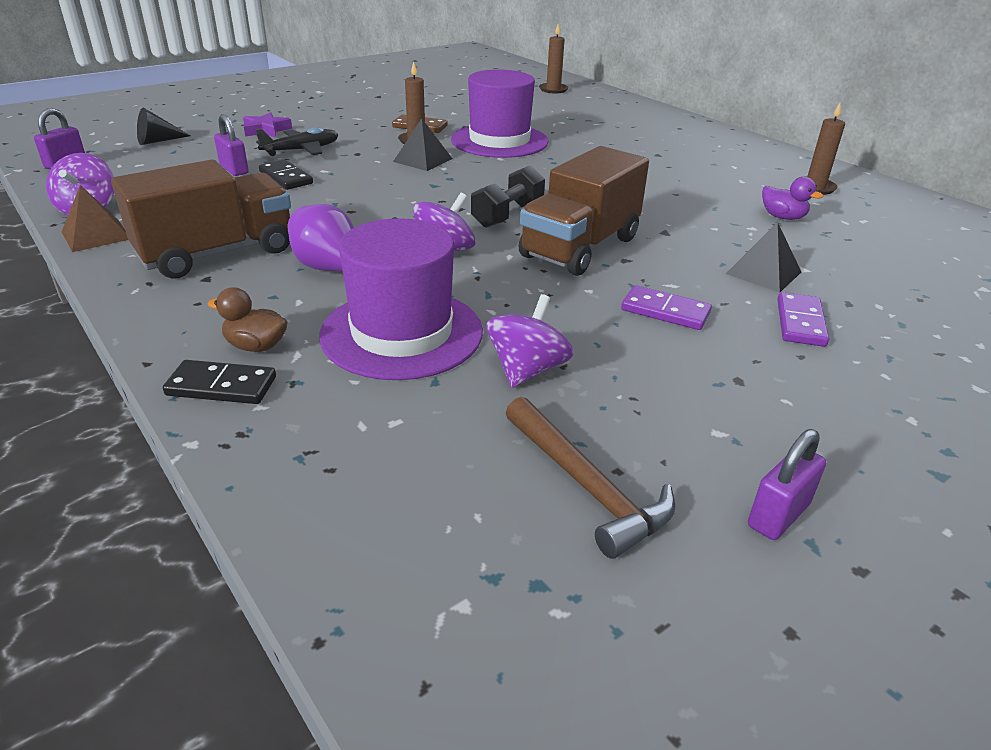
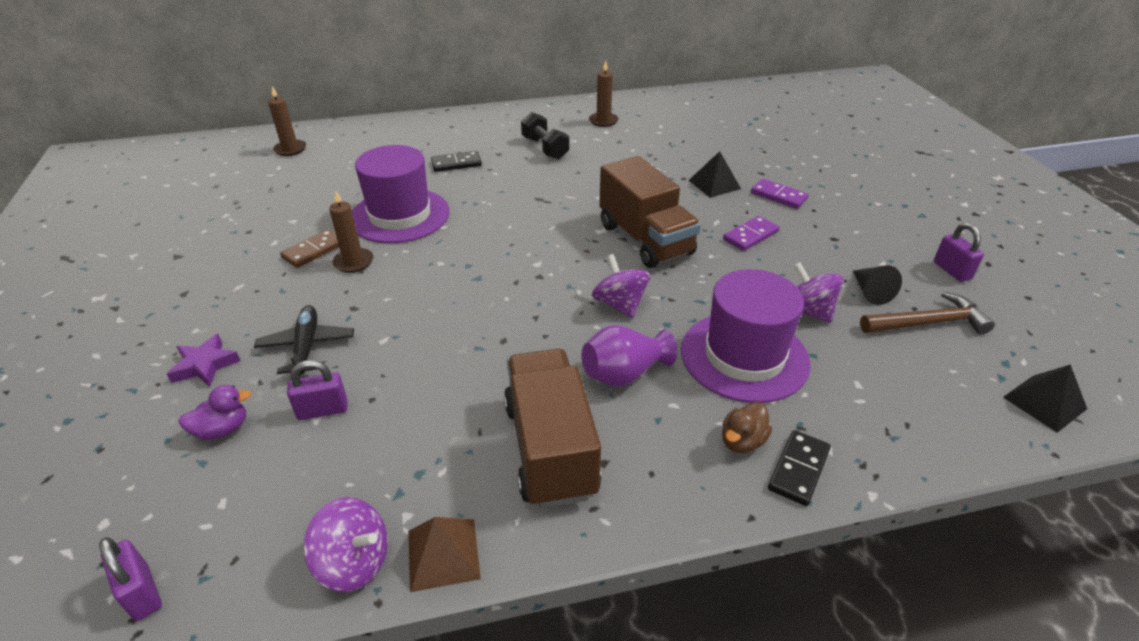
camera: 65 degrees left, 5 degrees up
(158, 141) = (142, 476): black cone -> black cone (870, 292)
(286, 178) = (383, 371): black domino -> black domino (456, 164)
(423, 160) = (410, 270): black pyramid -> black pyramid (1044, 403)
(507, 215) = (568, 255): black dumbbell -> black dumbbell (545, 148)
(782, 217) = (641, 149): purple duck -> purple duck (222, 429)

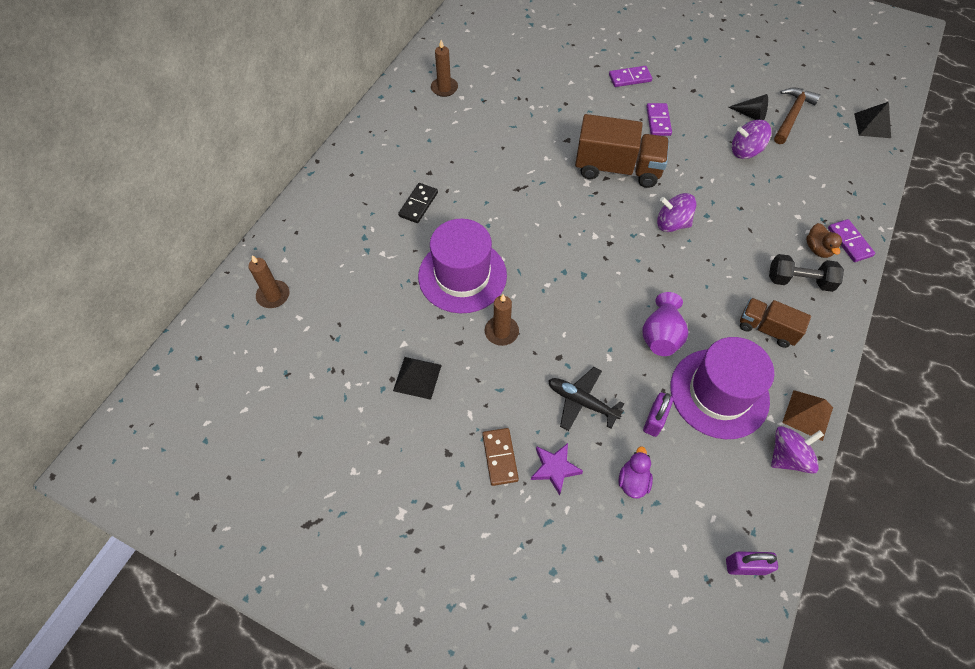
camera: 50 degrees left, 20 degrees up
(314, 251) = (463, 349): brown domino -> brown domino (500, 457)
(545, 148) = (449, 143): black dumbbell -> black dumbbell (799, 281)
(550, 448) = (766, 329): brown truck -> brown truck, size x0.58
(624, 374) = (733, 261): purple vase -> purple vase (661, 335)
(714, 184) = (588, 95): black pyramid -> black pyramid (417, 377)
(744, 356) = (759, 203): purple hat -> purple hat (719, 393)
(798, 469) = (849, 242): black domino -> purple domino
(951, 270) = (761, 71): purple padlock -> none

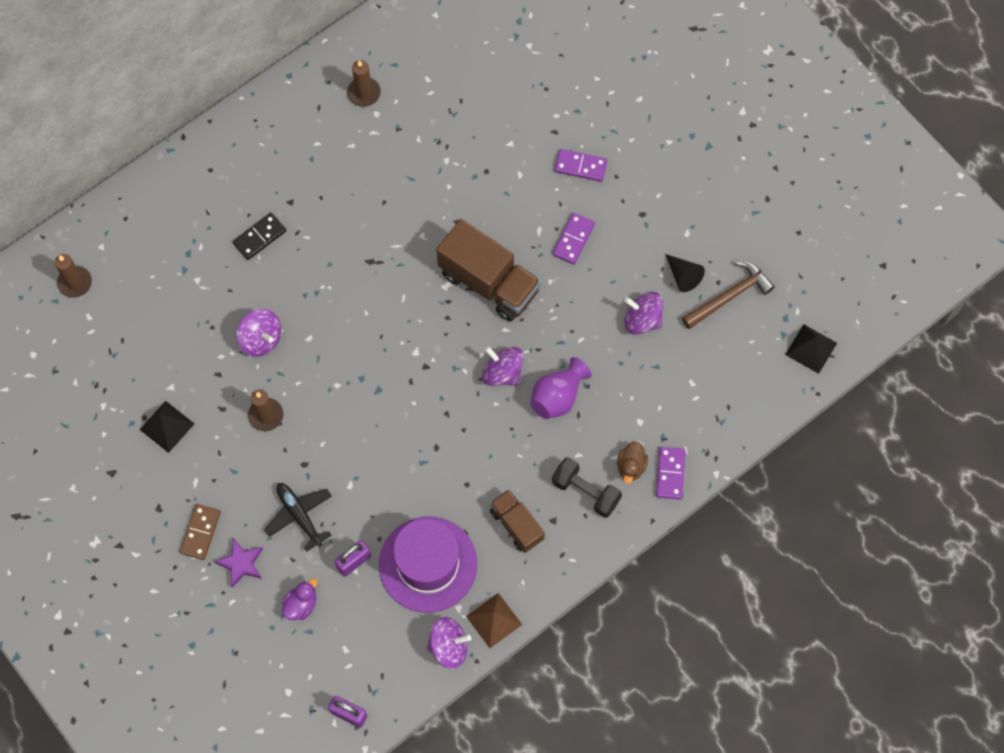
camera: 25 degrees right, 10 degrees up
(462, 275) = (261, 339): purple hat -> purple spinning top
(661, 335) = (412, 486): purple vase -> purple vase (558, 396)

